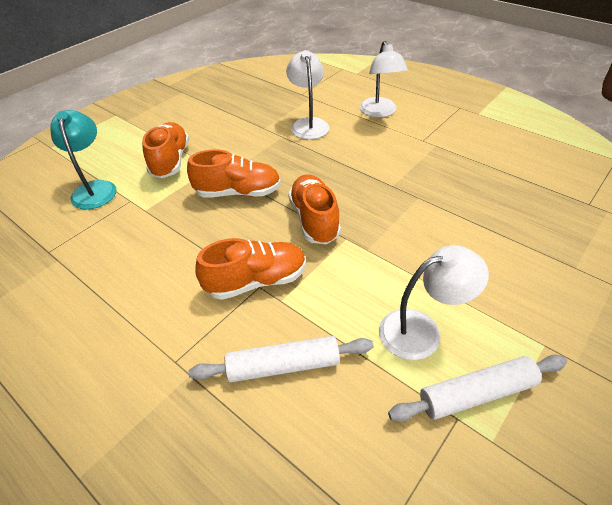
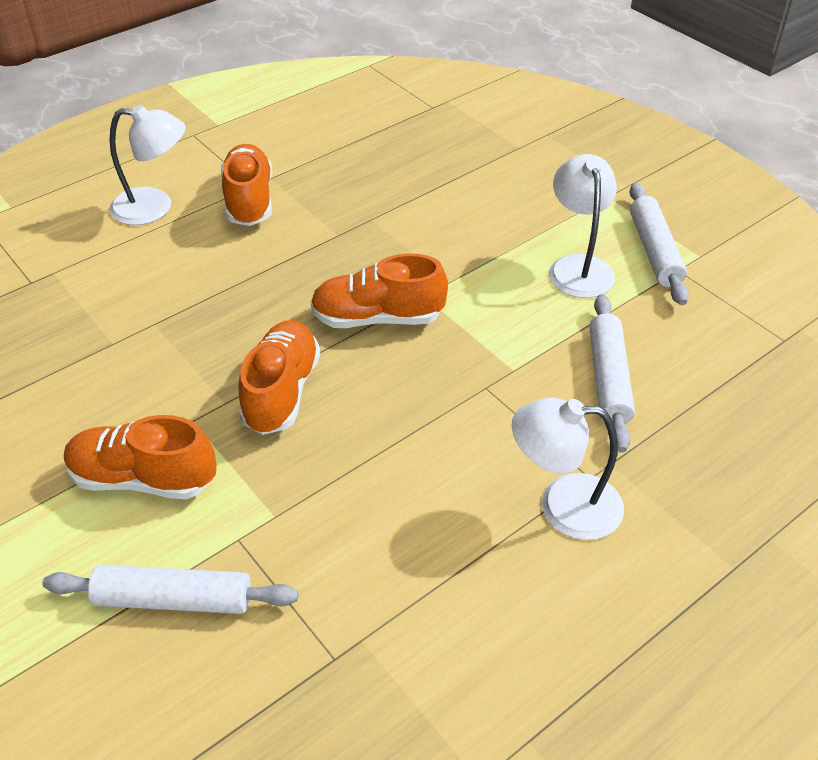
camera: 80 degrees left, 0 degrees up
(95, 188) = (174, 599): turquoise lamp -> white rolling pin
(256, 281) = (476, 389): orange shoe -> orange shoe (249, 201)
(308, 124) = (136, 288): white lamp -> white lamp (563, 506)

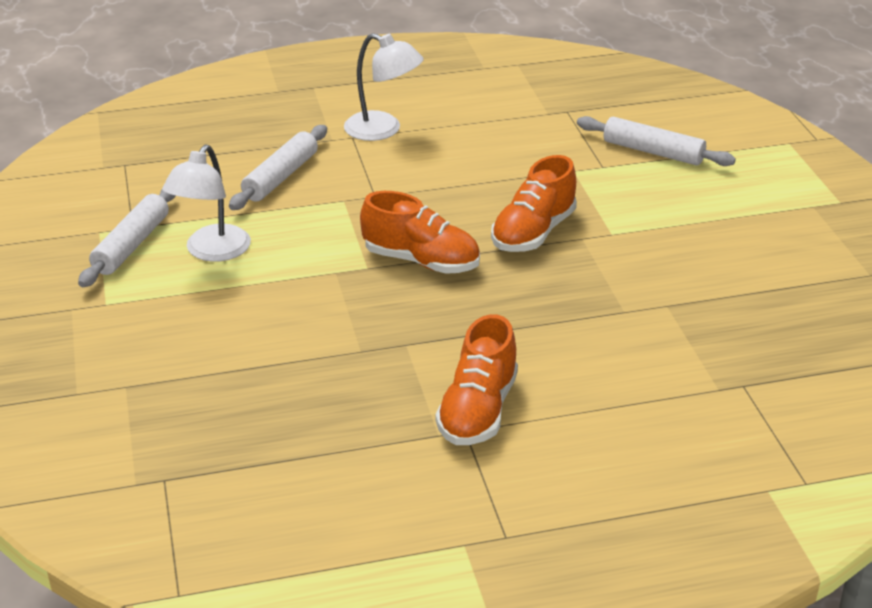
camera: 155 degrees left, 10 degrees down
(143, 479) = (659, 210): orange shoe -> none
(154, 207) = (590, 435): white lamp -> none

